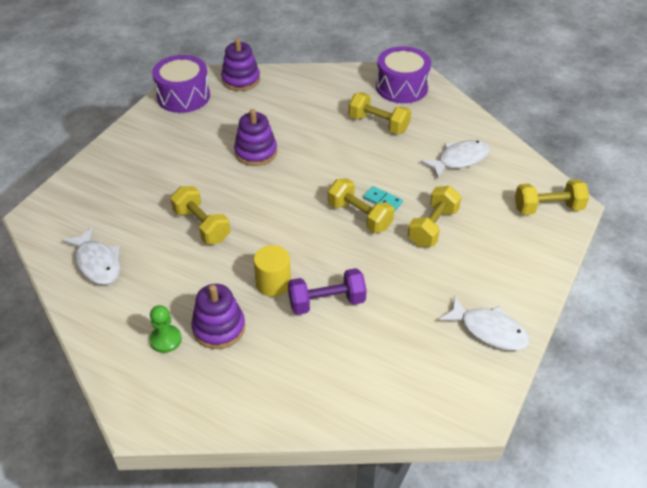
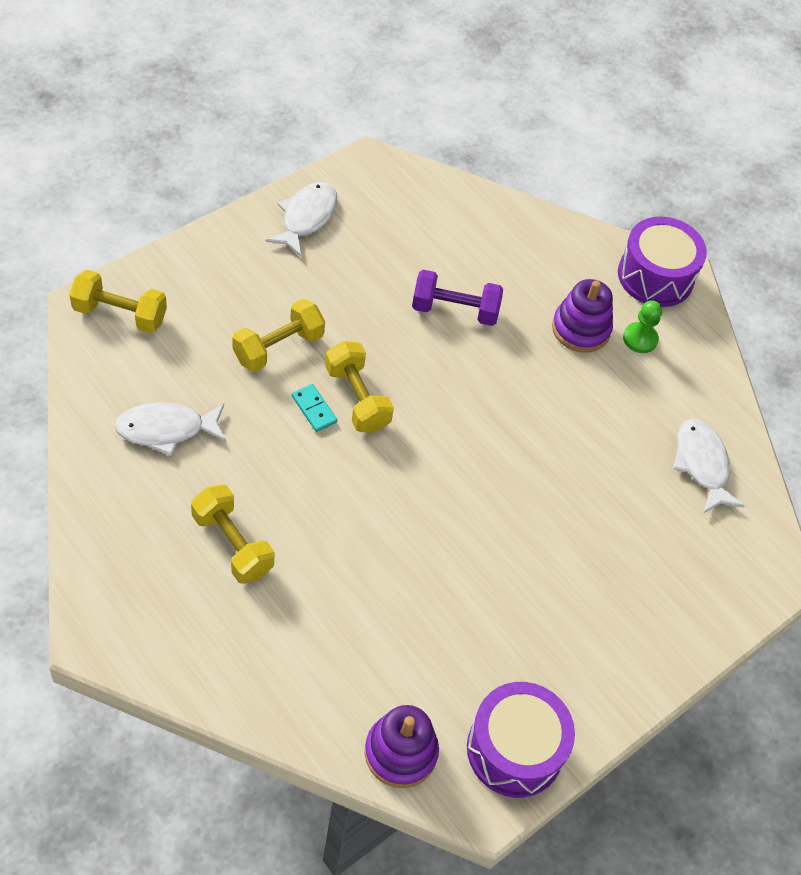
camera: 165 degrees left, 10 degrees up
(202, 226) = (561, 467): yellow dumbbell -> none
(256, 152) = (443, 565): purple stacking toy -> none
(273, 283) = (503, 354): yellow cylinder -> none
(402, 87) = (141, 610): purple drum -> purple drum (655, 276)
(489, 330) = (306, 217): white fish -> white fish turned 60 degrees clockwise

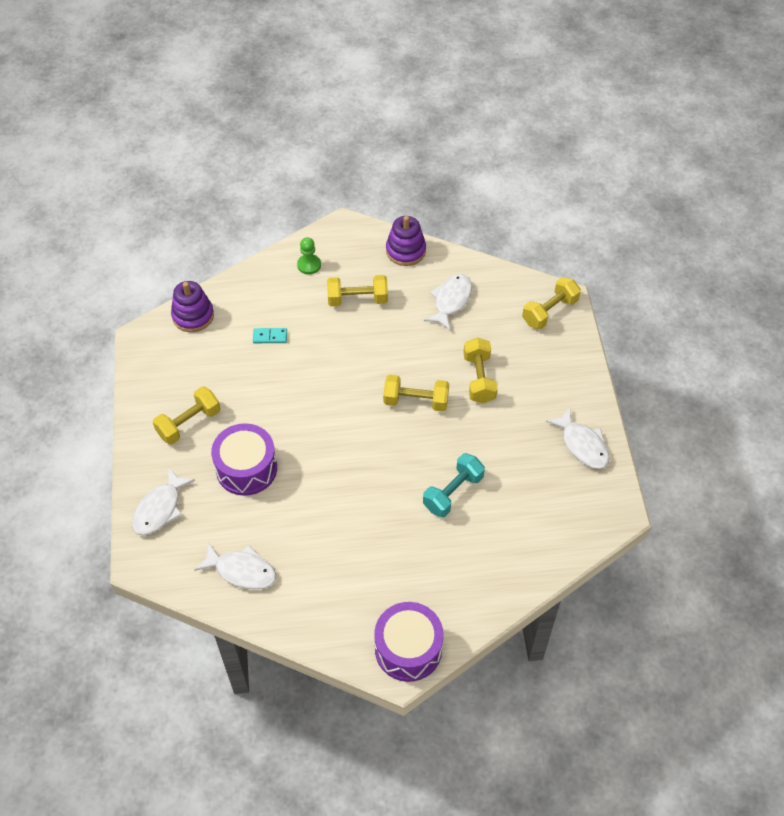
camera: 130 degrees right, 0 degrees up
(314, 409) = (422, 376): turquoise domino -> turquoise domino (270, 337)
(454, 310) = (453, 492): purple dumbbell -> turquoise dumbbell
(515, 749) = (155, 363): purple drum -> purple drum (246, 468)
(571, 640) = (189, 423): none -> yellow dumbbell
(580, 329) = (392, 564): purple stacking toy -> purple stacking toy (405, 251)
(640, 339) = (360, 598): green pawn -> green pawn (309, 265)
(704, 597) = (160, 509): none -> white fish

